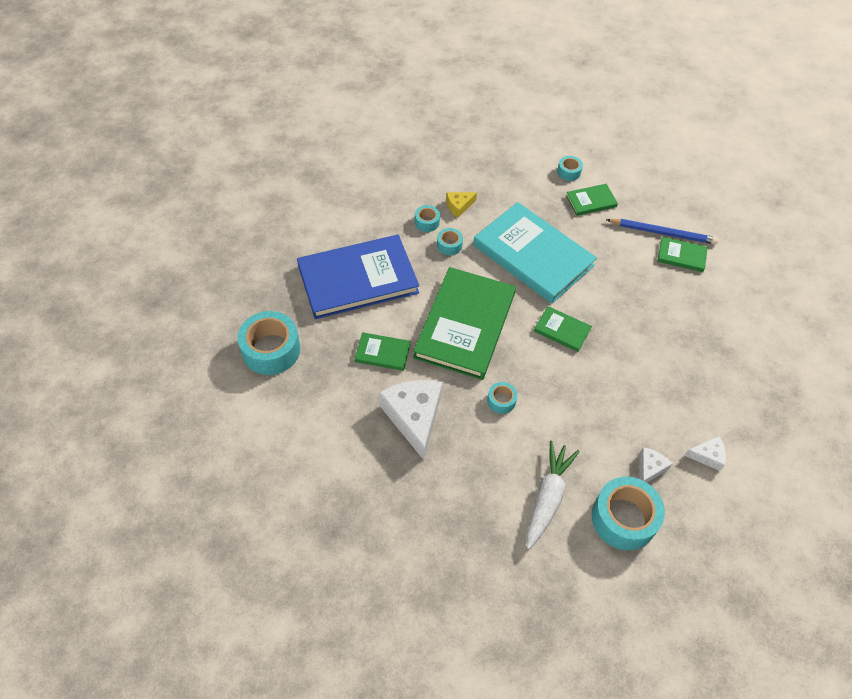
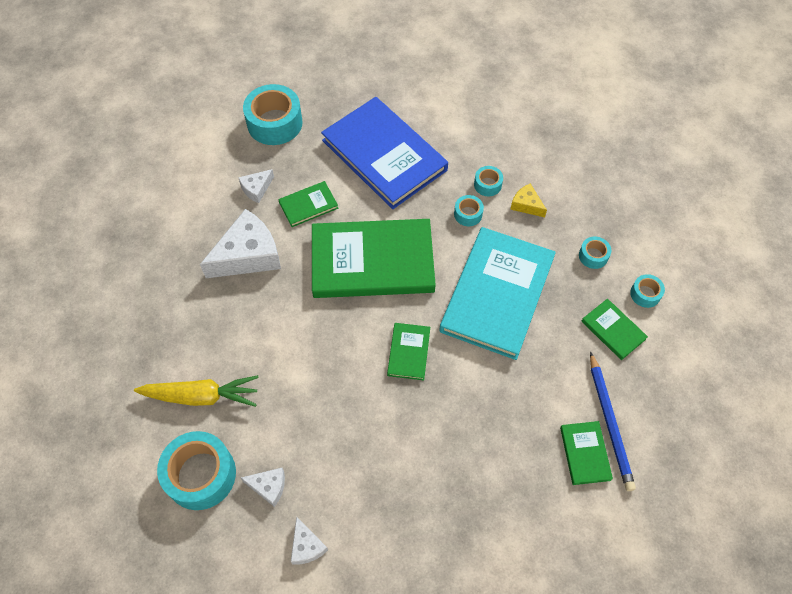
camera: 70 degrees right, 5 degrees up
(342, 388) = (256, 189): none -> white cheese
(382, 353) = (308, 205): green book -> green book turned 75 degrees clockwise
(501, 401) = (295, 322): turquoise tape -> turquoise tape (593, 256)
(547, 497) = (201, 396): white carrot -> yellow carrot

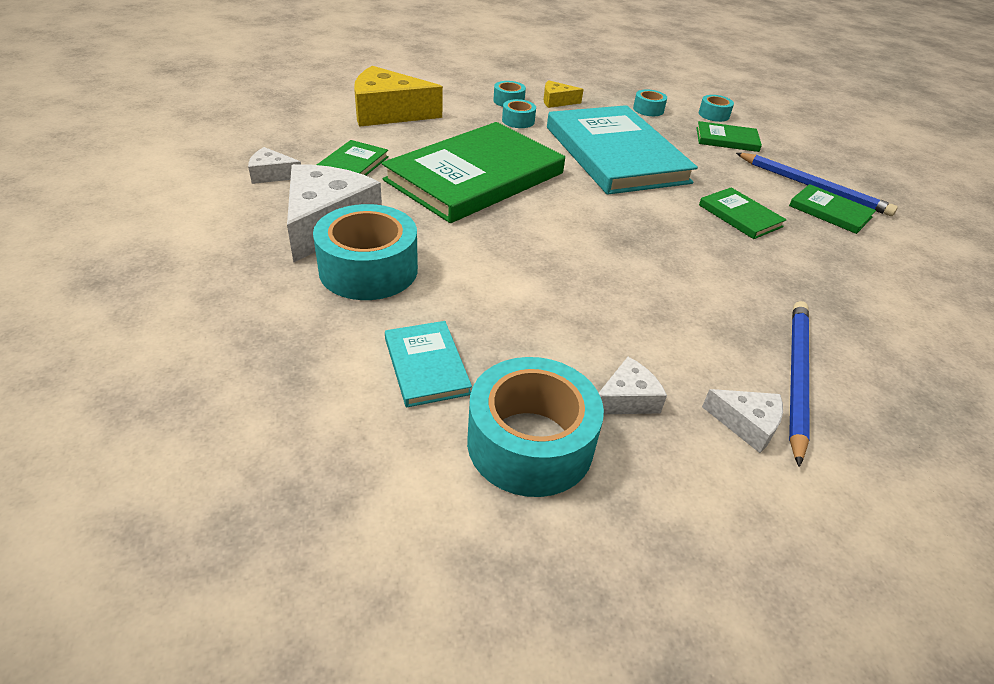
camera: 45 degrees left, 20 degrees down
(201, 396) = (426, 366): yellow carrot -> turquoise book
(256, 189) = (272, 174): white cheese -> white cheese turned 90 degrees clockwise
(275, 123) = (235, 127): turquoise tape -> turquoise tape (368, 269)
(369, 544) = (796, 377): none -> blue pencil
(384, 155) = (388, 113): blue book -> yellow cheese
(408, 352) = (601, 219): green book -> green book (740, 216)

